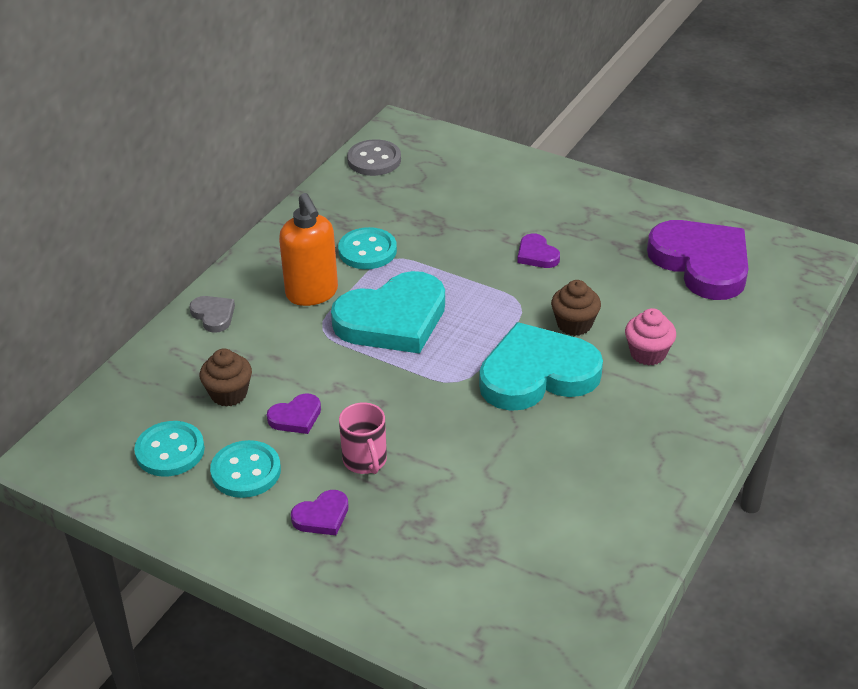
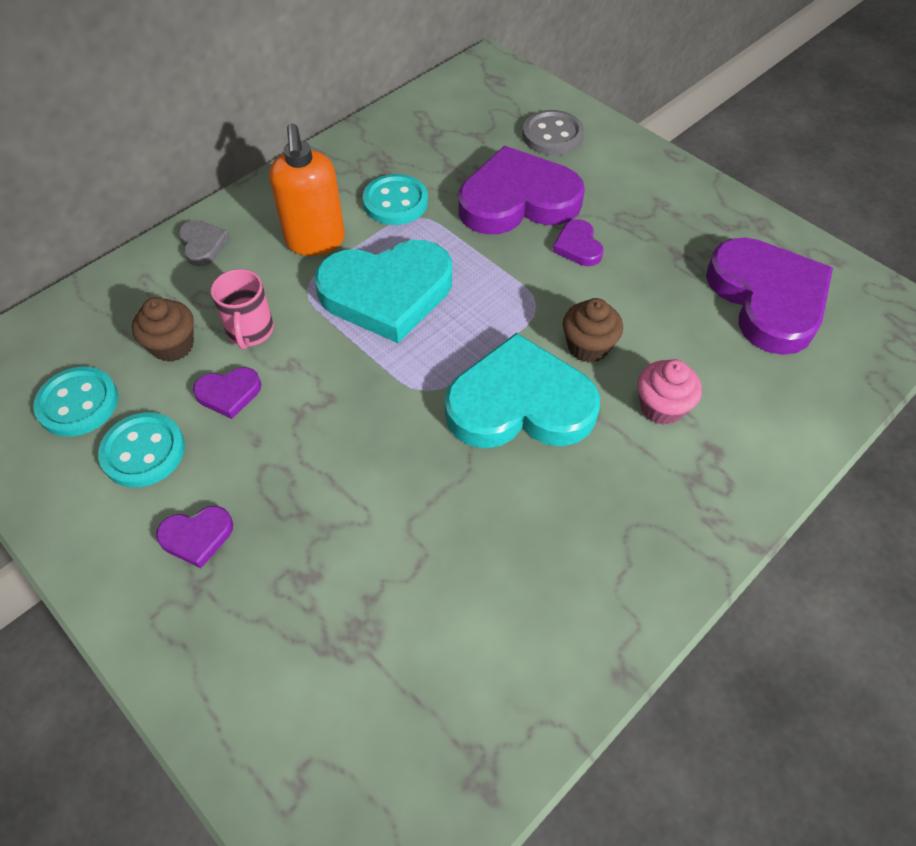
camera: 15 degrees right, 15 degrees up
(365, 461) = (278, 472): pink mug -> pink mug (250, 331)
(374, 160) = (447, 97): grey button -> grey button (552, 135)
(472, 230) = (517, 200): none -> purple heart

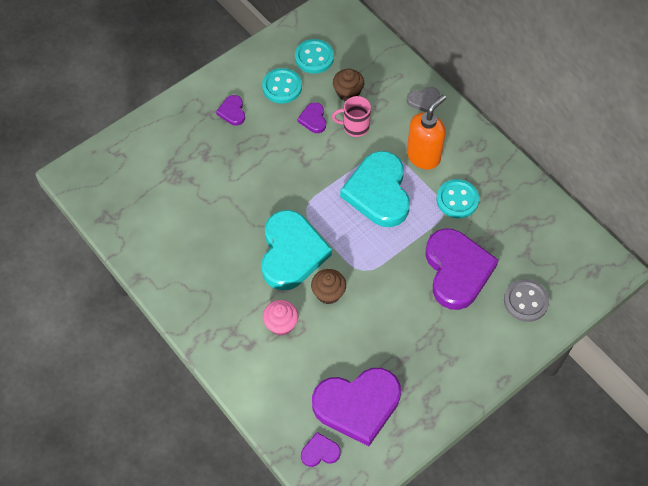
camera: 95 degrees right, 5 degrees up
(315, 241) = (423, 156): orange soap dispenser -> orange soap dispenser turned 135 degrees clockwise
(578, 246) = (411, 301): purple heart -> purple heart (320, 452)

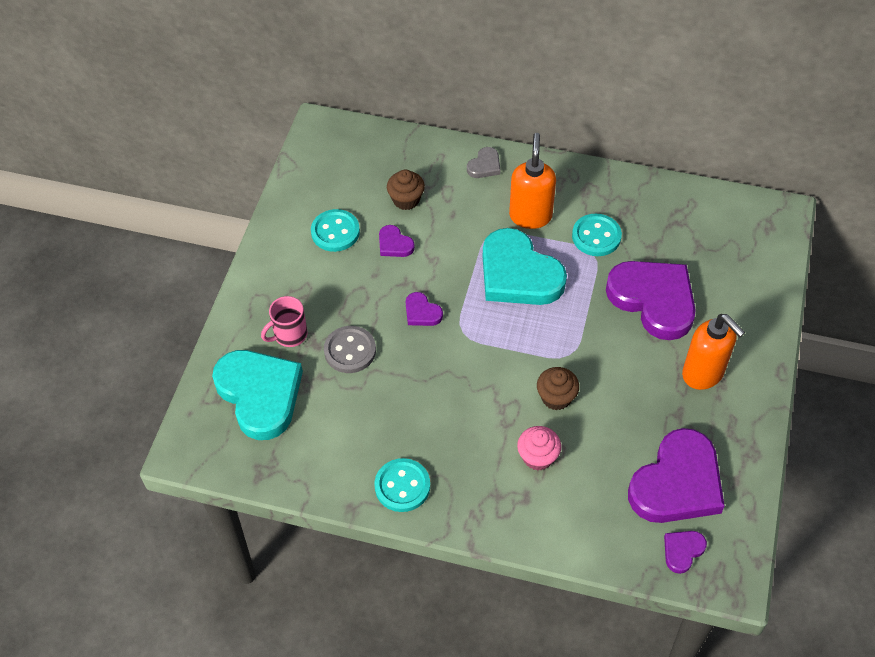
camera: 35 degrees left, 5 degrees down
(232, 112) = (305, 285): purple heart -> purple heart (422, 312)
(291, 253) = (486, 382): turquoise heart -> turquoise heart (260, 394)
(314, 57) = (343, 186): turquoise button -> turquoise button (402, 486)
(355, 126) = (441, 227): pink mug -> pink mug (289, 335)
(444, 345) = (703, 374): none -> orange soap dispenser
(525, 301) = (736, 288): grey button -> grey button (350, 351)

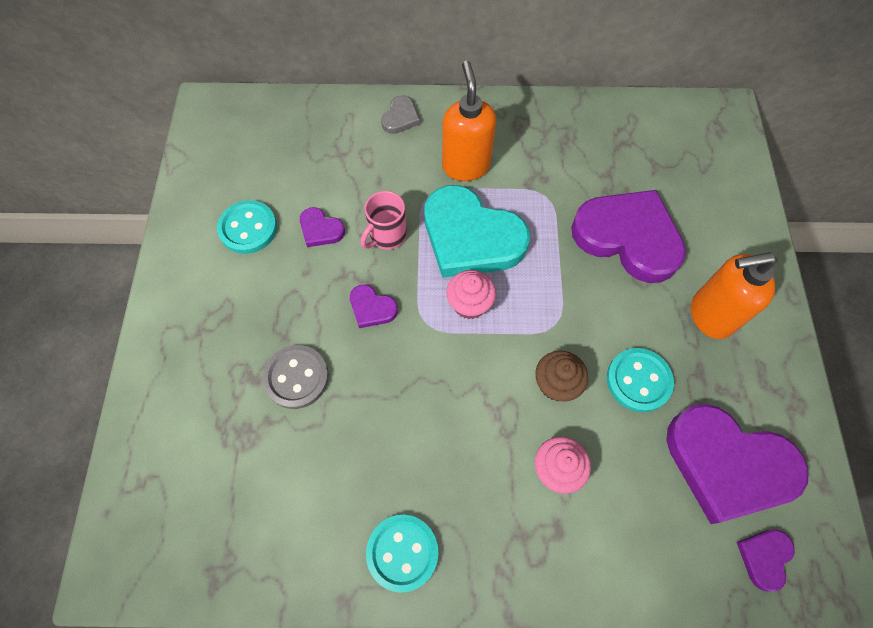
camera: 15 degrees left, 10 degrees up
(260, 394) = (194, 464): turquoise heart -> none
(289, 335) = (218, 373): pink mug -> pink mug (387, 235)
(406, 200) = (322, 173): brown cupcake -> none
(502, 325) = (469, 304): none -> pink cupcake
(596, 236) = (544, 175): turquoise button -> turquoise button (638, 380)
(677, 483) = (727, 464): purple heart -> purple heart turned 90 degrees clockwise
(703, 374) = (710, 315): orange soap dispenser -> orange soap dispenser turned 135 degrees clockwise

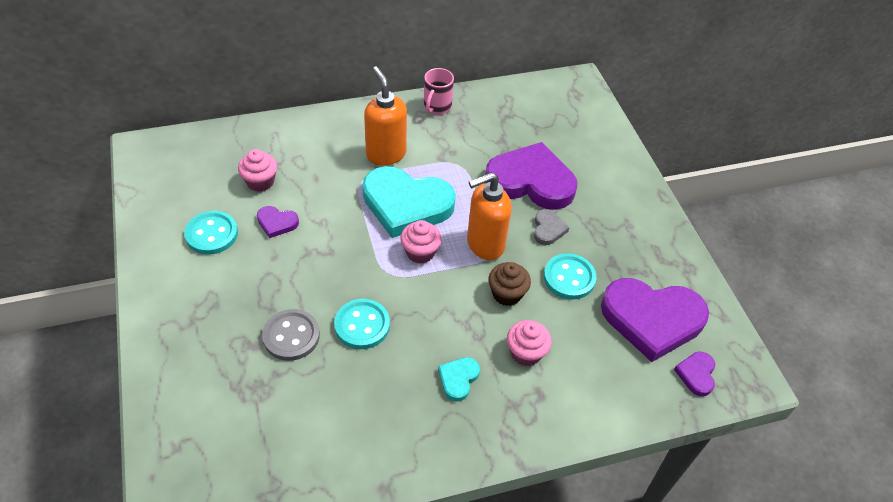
camera: 20 degrees left, 15 degrees down
(317, 173) = (260, 182): none -> pink cupcake
(372, 308) = (340, 272): purple heart -> none
(387, 235) = (335, 216): pink mug -> pink mug (437, 107)
(400, 117) = (319, 128): grey heart -> grey heart (548, 229)
(402, 552) = (421, 441): turquoise button -> turquoise button (362, 325)
(467, 483) = (458, 379): none -> turquoise heart
(710, 315) = (609, 222): orange soap dispenser -> orange soap dispenser (484, 245)

